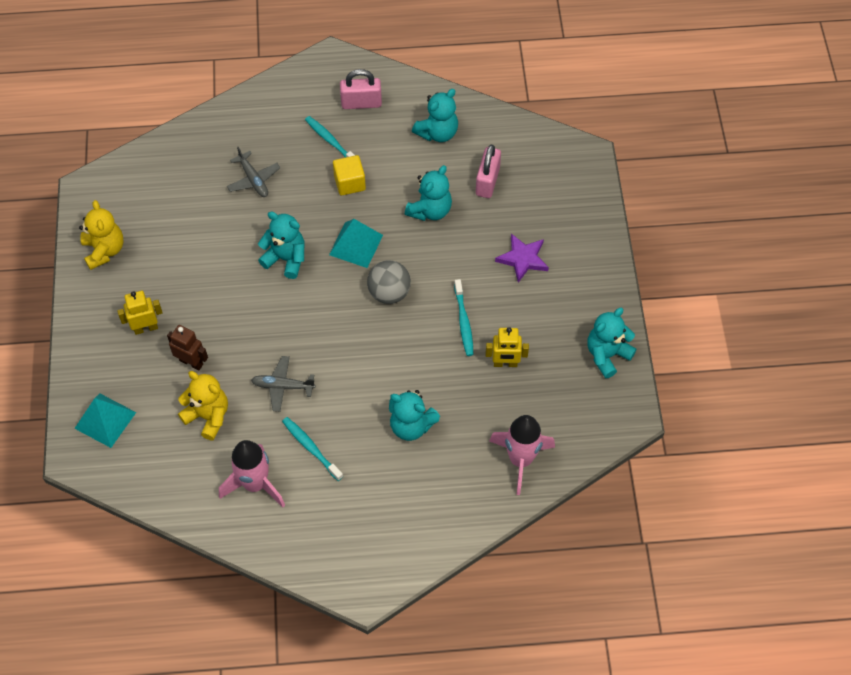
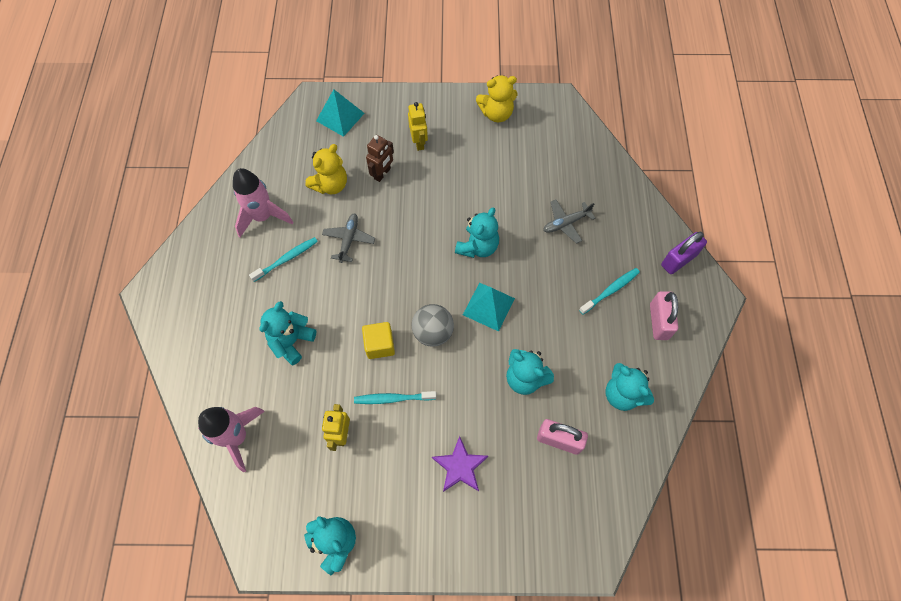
camera: 95 degrees right, 5 degrees up
(293, 85) = (678, 260): none -> purple padlock
(349, 183) = (560, 305): yellow cube -> yellow cube (380, 345)

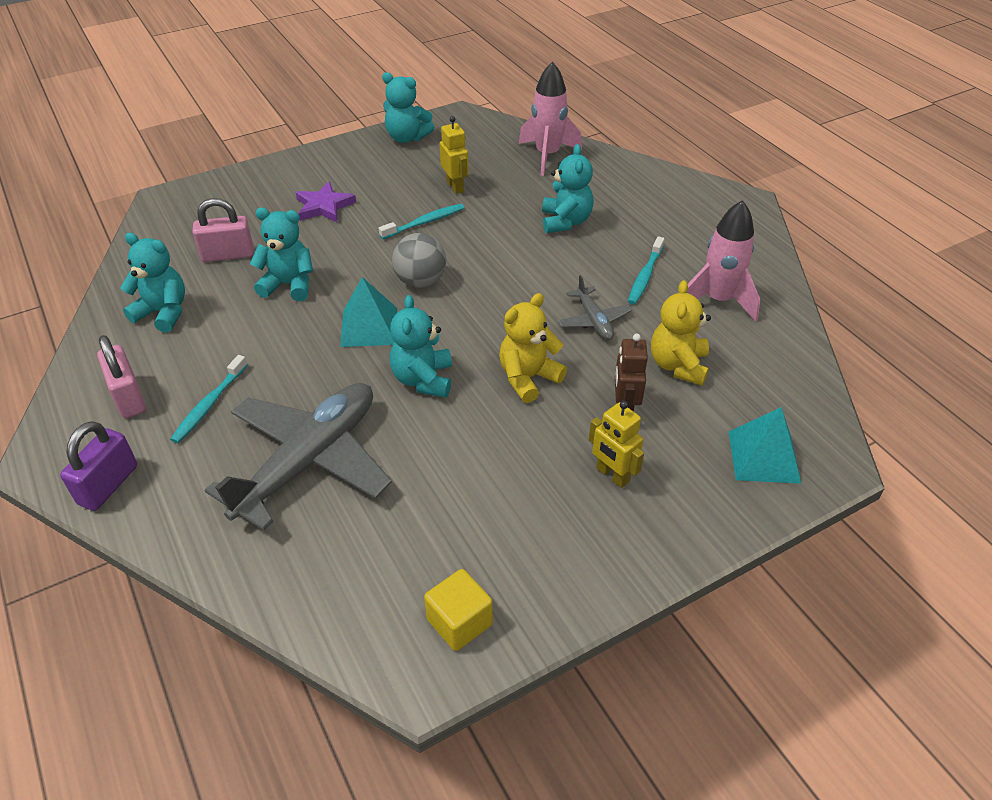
camera: 150 degrees right, 20 degrees down
(380, 345) = (471, 251): yellow cube -> yellow cube (459, 622)
(496, 113) = (523, 587): yellow teddy bear -> yellow teddy bear (528, 378)
(565, 223) = (309, 460): grey plane -> grey plane, size x2.15

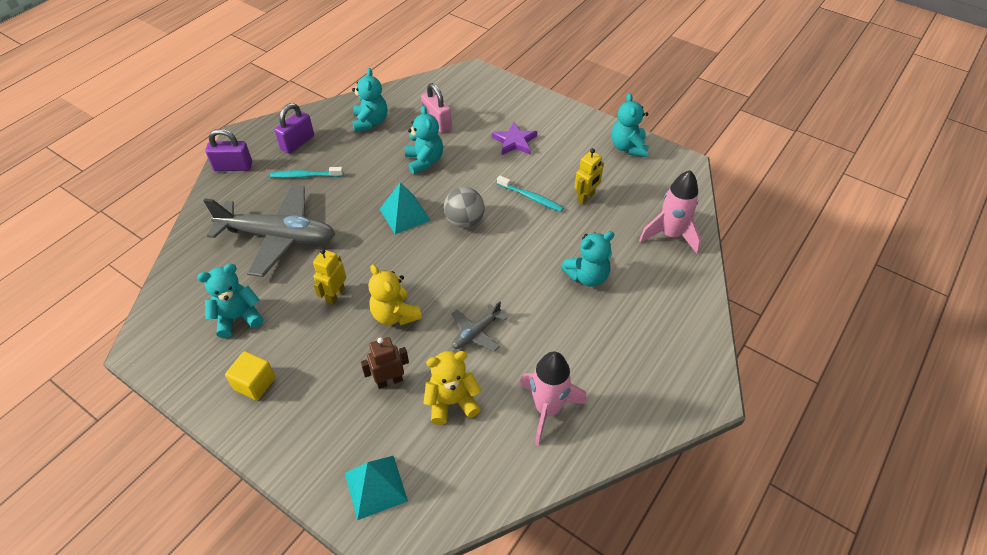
camera: 65 degrees right, 5 degrees up
(128, 397) = (297, 142): pink padlock -> purple padlock
(423, 379) = (368, 260): turquoise teddy bear -> turquoise teddy bear (238, 318)
(459, 622) = (181, 352): yellow cube -> yellow cube (255, 383)
(528, 378) = (395, 314): yellow teddy bear -> yellow teddy bear turned 150 degrees counterclockwise
(612, 475) = (321, 393): yellow robot -> yellow robot (335, 295)
(645, 276) = (549, 349): turquoise toothbrush -> none

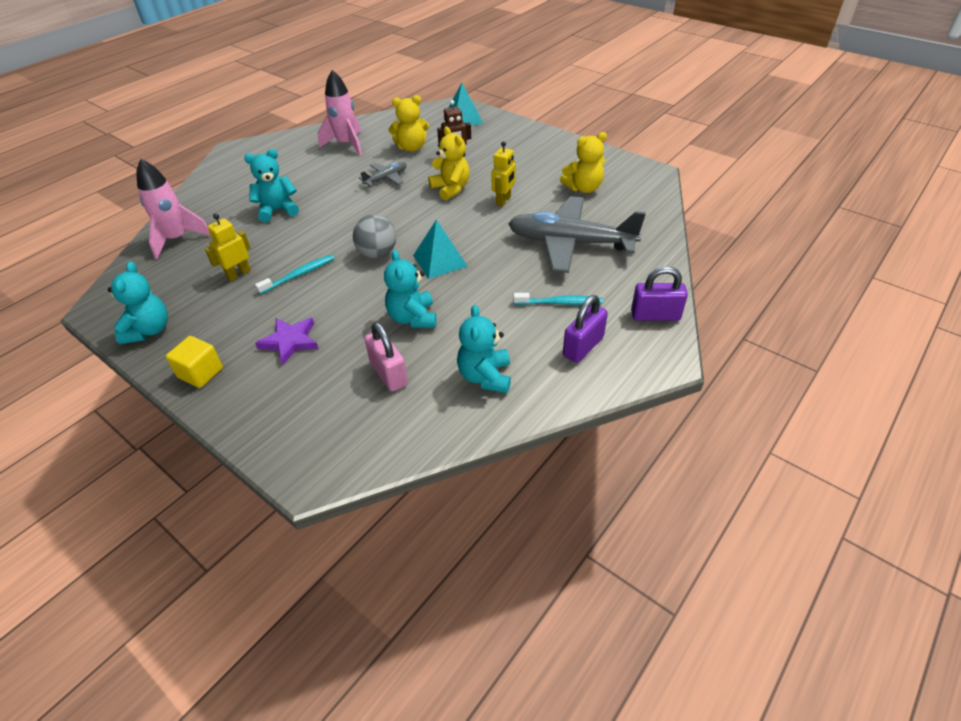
camera: 175 degrees left, 5 degrees down
(238, 318) = (583, 188): turquoise teddy bear -> yellow teddy bear
(255, 383) = (554, 156): yellow cube -> yellow cube (200, 373)
(531, 197) = (299, 274): turquoise toothbrush -> turquoise toothbrush turned 105 degrees clockwise

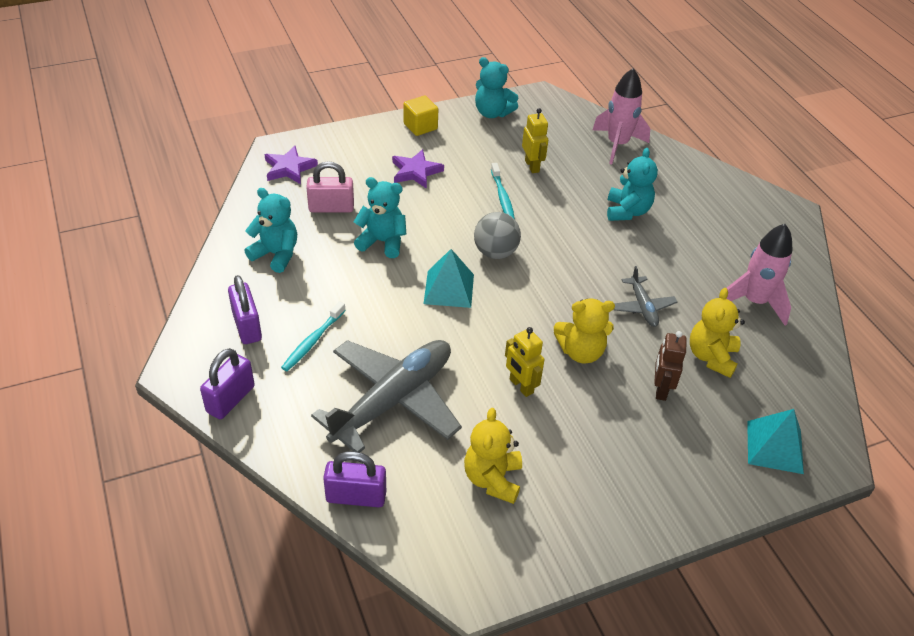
camera: 115 degrees right, 0 degrees up
(342, 443) = (289, 168): none -> purple star
(654, 227) = (356, 497): none -> purple padlock

